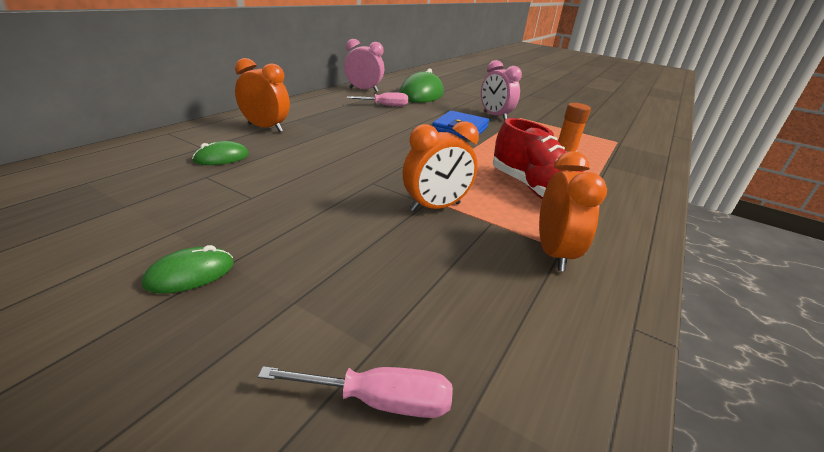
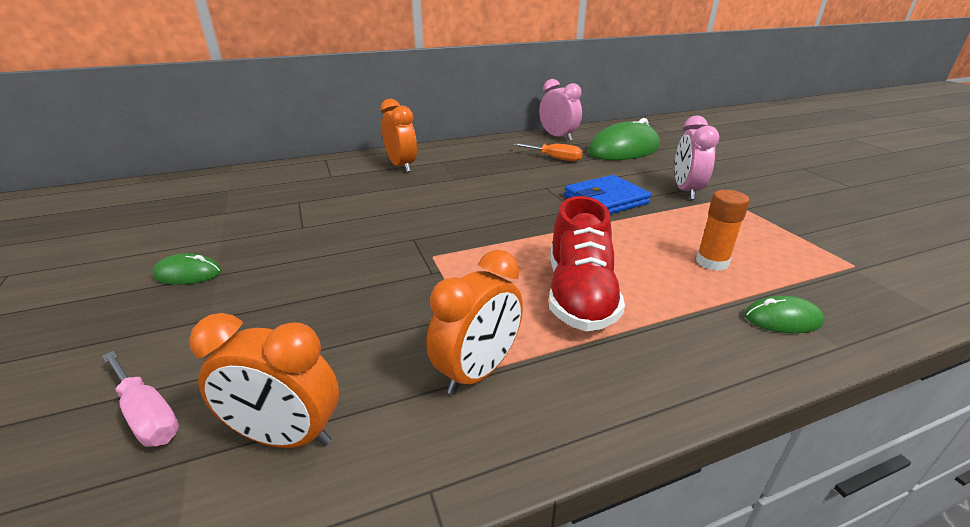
camera: 40 degrees right, 0 degrees up
(221, 158) = (330, 188): green mouse -> green mouse (782, 319)
(385, 105) = (555, 158): pink screwdriver -> orange screwdriver
(435, 207) = (432, 280): orange clock -> orange clock (286, 437)

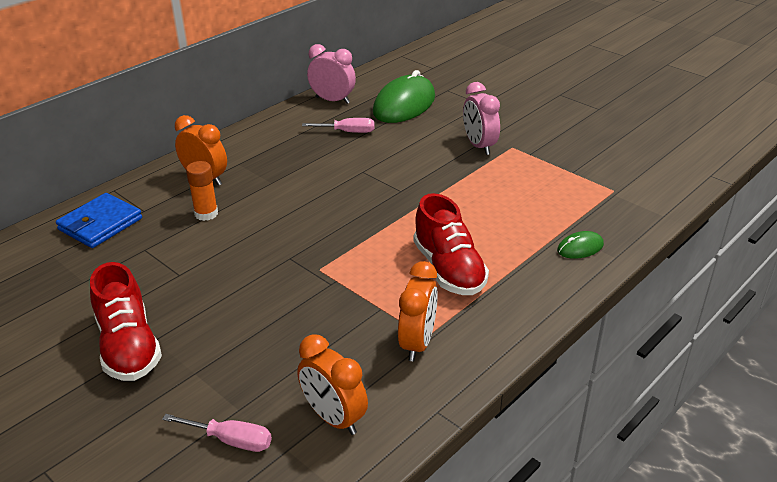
camera: 25 degrees left, 5 degrees up
(188, 274) = (129, 347): green mouse -> red shoe
(286, 437) = (334, 418): orange clock -> orange clock turned 60 degrees clockwise
(555, 158) = (348, 132): orange screwdriver -> pink screwdriver
(605, 200) = (420, 173): blue wallet -> blue wallet (100, 224)
(712, 262) = (524, 214): orange glue stick -> orange glue stick (206, 214)

